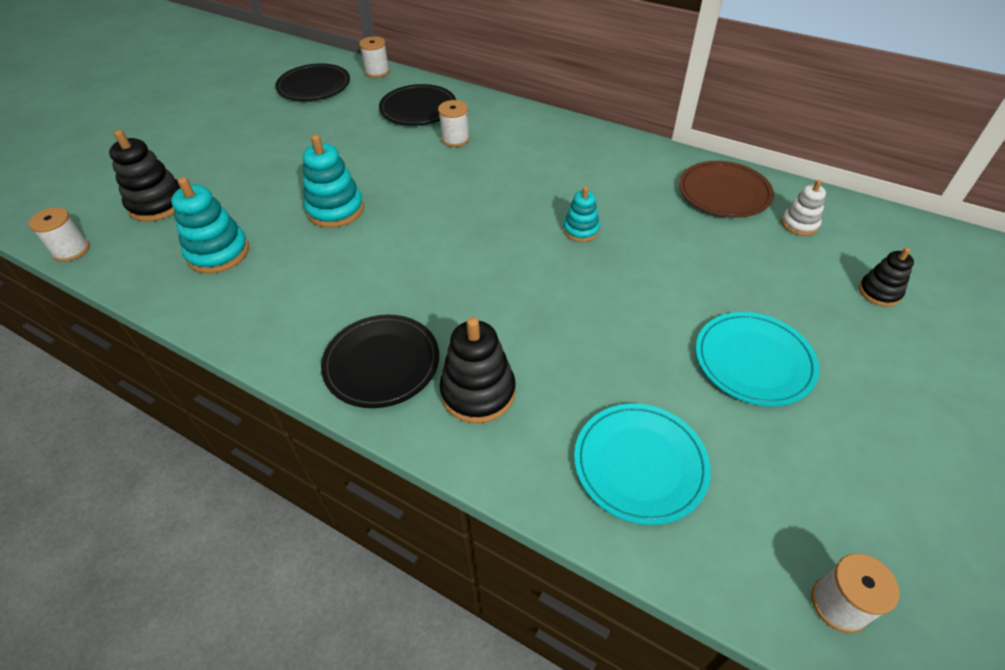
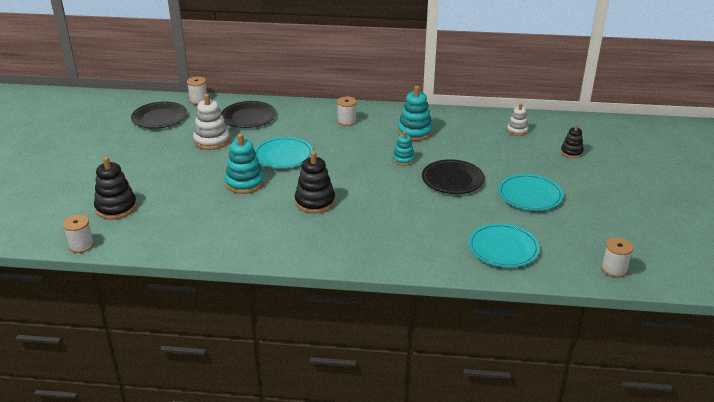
camera: 25 degrees left, 15 degrees down
(218, 253) = (188, 222): turquoise stacking toy -> turquoise stacking toy (414, 132)
(346, 133) = (212, 141): none -> white stacking toy
(382, 363) = (341, 245): black plate -> black plate (452, 179)
(417, 178) = (283, 155): none -> turquoise plate
(455, 139) = (289, 129): white spool -> white spool (346, 121)
(478, 392) = (403, 243): black stacking toy -> black stacking toy (315, 202)
(724, 193) = (469, 124): brown plate -> none

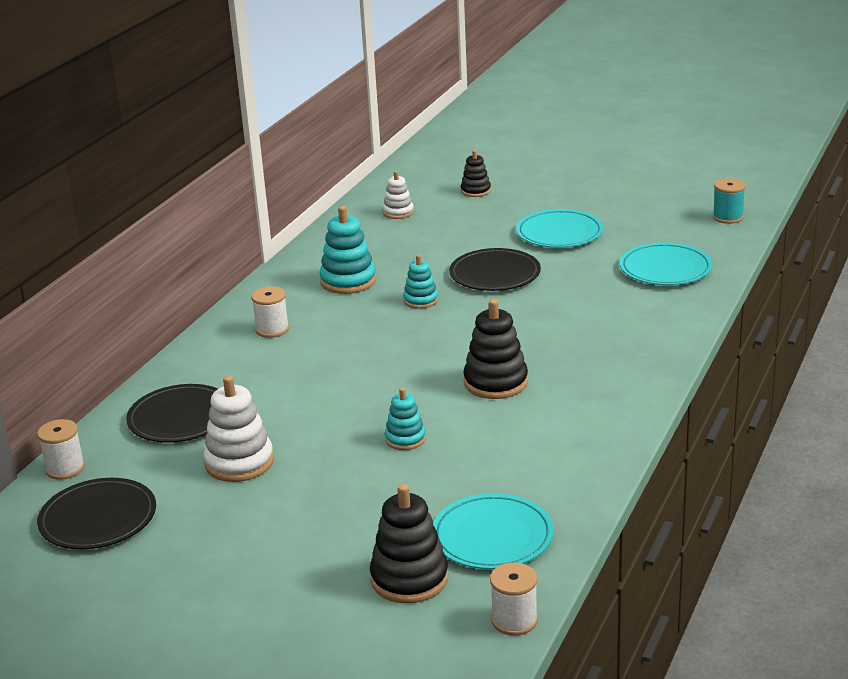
camera: 70 degrees left, 5 degrees down
(245, 183) = (405, 439): turquoise stacking toy -> turquoise stacking toy, size x0.60
(283, 155) = (341, 396): turquoise plate -> turquoise plate (492, 536)
(614, 269) = (728, 217): white spool -> turquoise spool

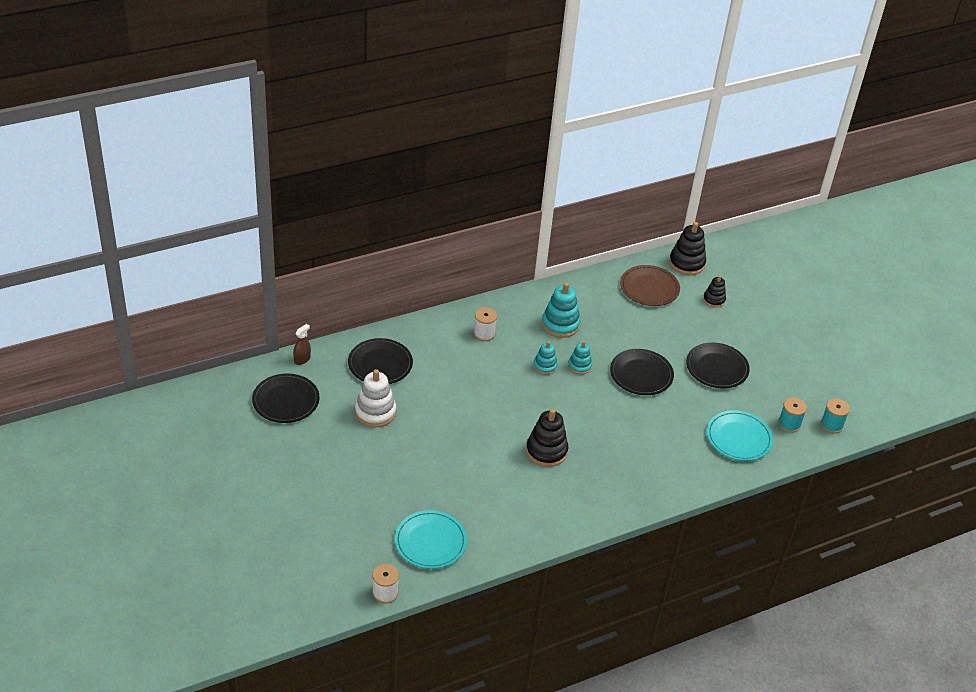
camera: 35 degrees right, 15 degrees up
(65, 468) = (302, 359): white spool -> brown spray bottle
(398, 212) = (649, 288): white stacking toy -> brown plate
(405, 439) = (462, 454): turquoise stacking toy -> turquoise stacking toy (545, 366)
(409, 579) = (370, 536): black stacking toy -> black stacking toy (686, 263)
(559, 233) = (717, 368): turquoise plate -> black plate
(692, 236) = (789, 424): none -> turquoise spool

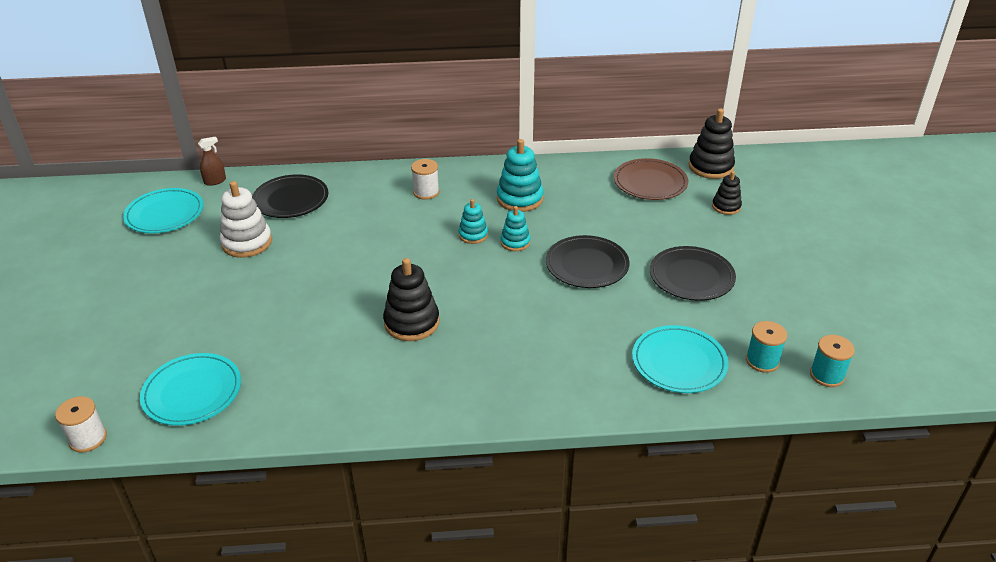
camera: 25 degrees right, 5 degrees down
(286, 401) = (165, 214): black plate -> turquoise plate

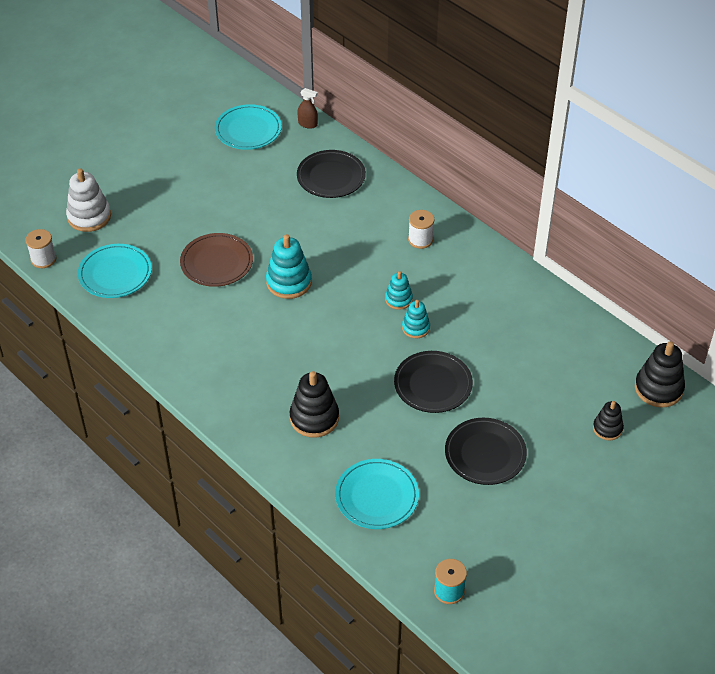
camera: 50 degrees right, 10 degrees up
(247, 242) = (263, 191): white stacking toy -> white stacking toy (89, 216)
(411, 322) = (273, 330): black stacking toy -> black stacking toy (314, 418)
(520, 199) = (472, 297): turquoise stacking toy -> turquoise stacking toy (289, 282)
(650, 182) = (587, 361): brown plate -> brown plate (216, 262)
(762, 361) = (427, 544): turquoise spool -> none

